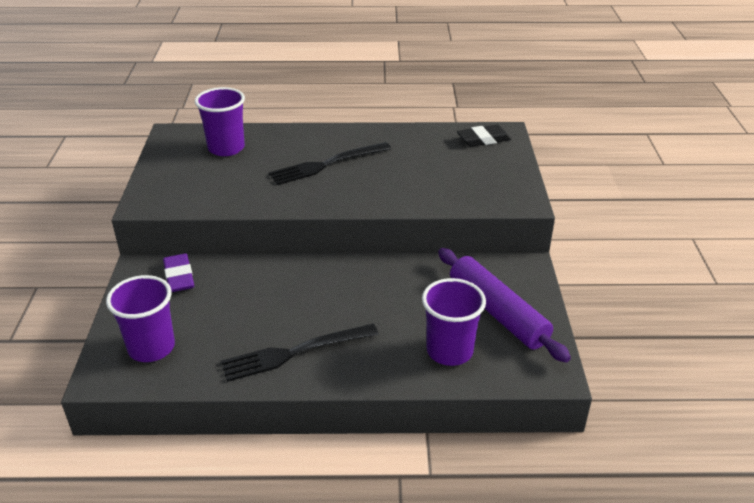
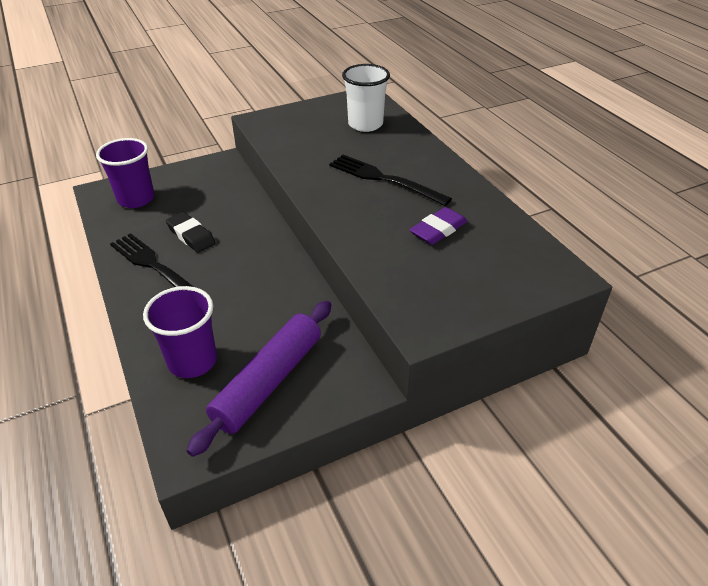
camera: 65 degrees right, 5 degrees up
(179, 276) = (222, 180): purple eraser -> purple eraser (438, 230)
(226, 148) = (365, 124): purple cup -> white cup
(483, 139) = (531, 263): black eraser -> black eraser (191, 235)

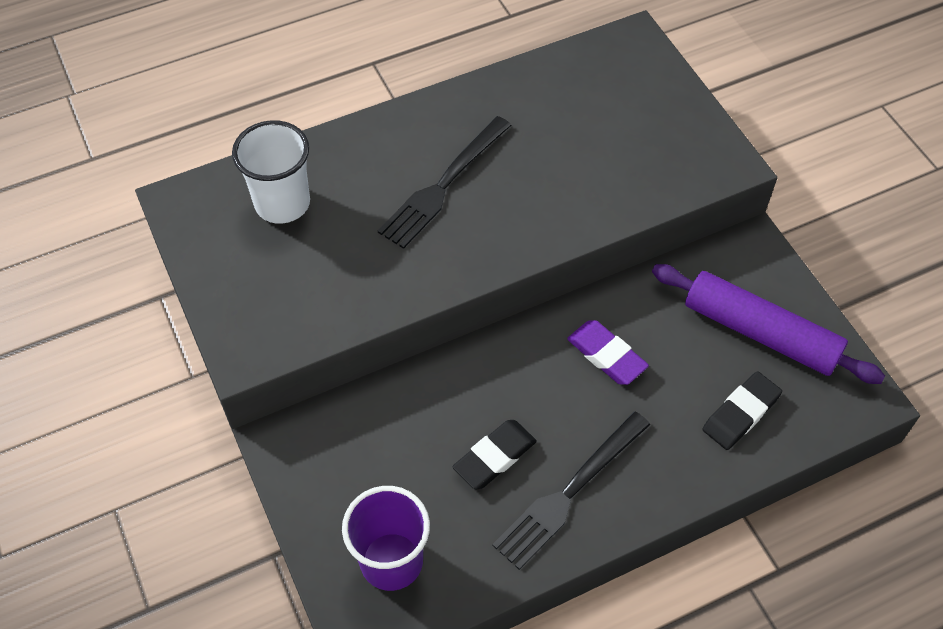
camera: 90 degrees left, 15 degrees up
(192, 361) = (741, 413): purple cup -> black eraser
(438, 230) = (558, 137): purple eraser -> purple eraser (606, 355)

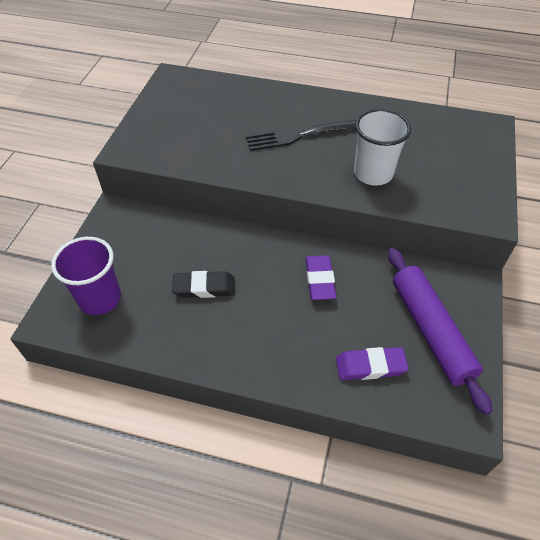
camera: 40 degrees right, 5 degrees down
(282, 203) = (215, 100): white cup -> white cup (373, 173)
(568, 494) = (222, 334): black fork -> none
(741, 413) = (370, 366): black eraser -> purple eraser

